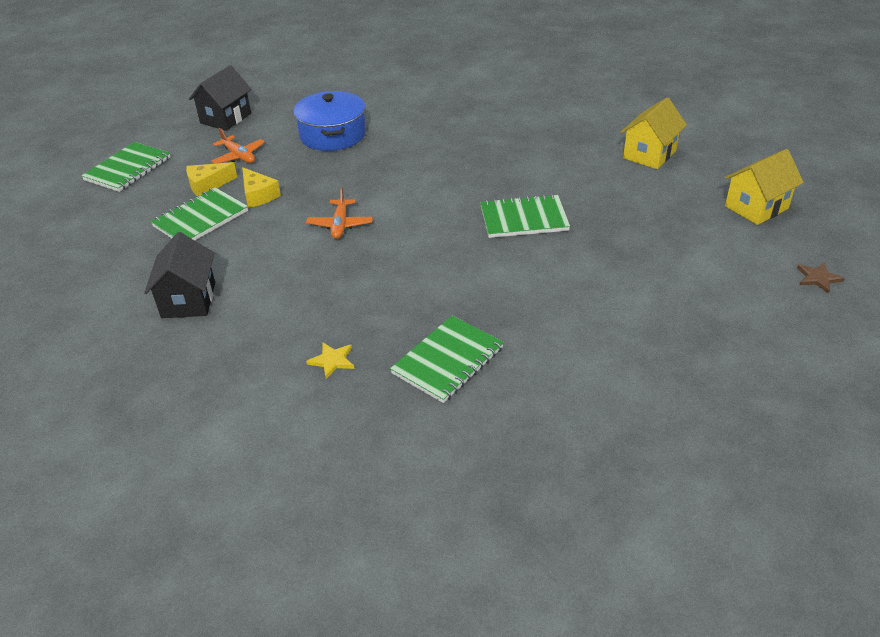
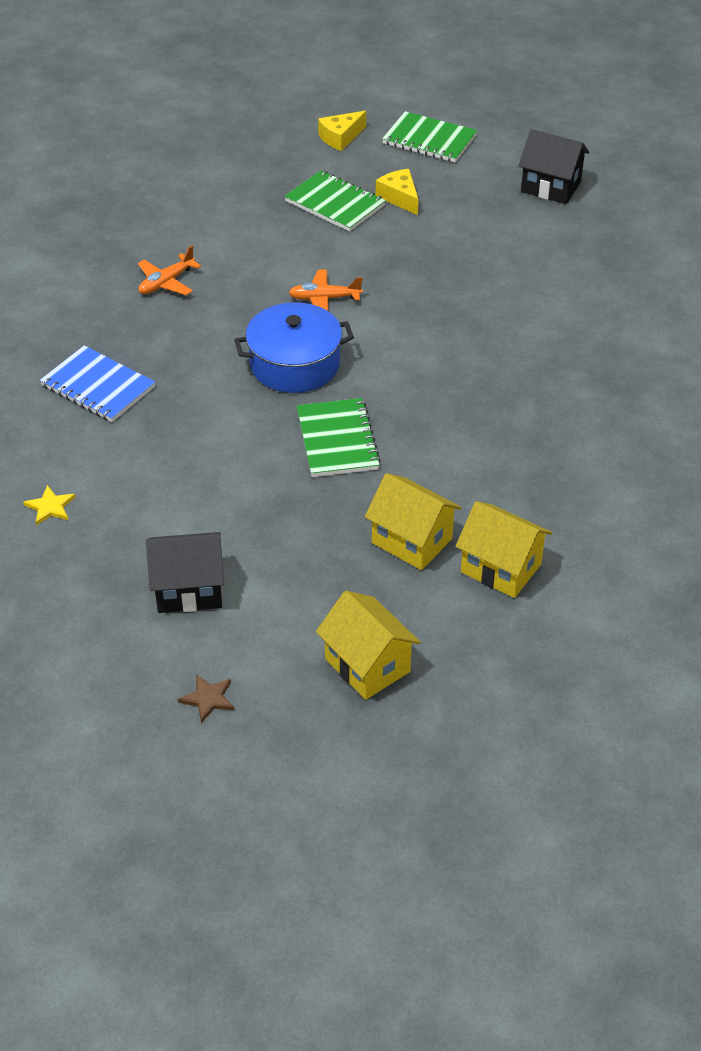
camera: 85 degrees right, 5 degrees up
(188, 300) = (201, 218): black house -> black house (189, 590)
(239, 156) = (462, 210): orange plane -> orange plane (166, 282)
(258, 195) = (381, 235): yellow cheese -> yellow cheese (340, 137)
(332, 360) = (107, 314): yellow star -> yellow star (50, 507)
(333, 134) = (521, 274): blue pot -> blue pot (295, 364)
(448, 361) = (98, 386): green notebook -> blue notebook
(630, 187) = (412, 541): none -> yellow house

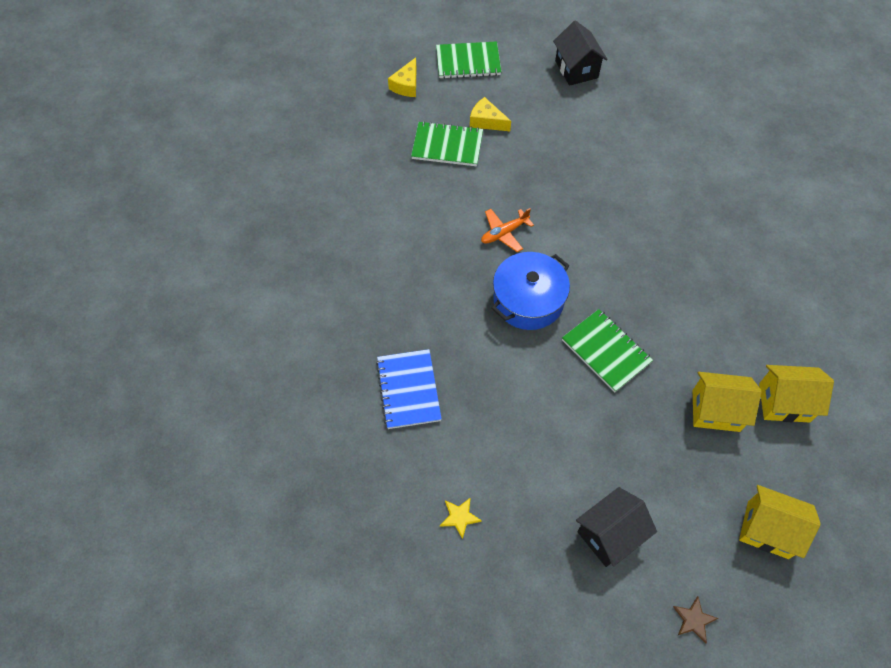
camera: 30 degrees left, 15 degrees up
(98, 386) = (408, 390): blue notebook -> blue notebook turned 75 degrees clockwise
(166, 282) = (384, 271): orange plane -> none
(551, 187) = (576, 69): black house -> black house turned 75 degrees clockwise

